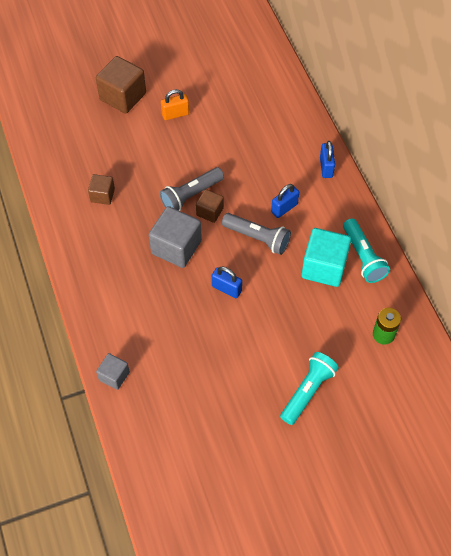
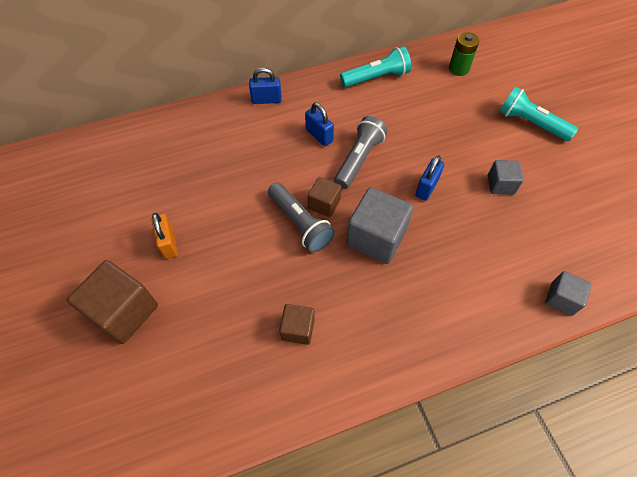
camera: 90 degrees left, 0 degrees up
(230, 350) = (500, 184): none -> grey cube
(324, 267) = (391, 106): turquoise cube -> none

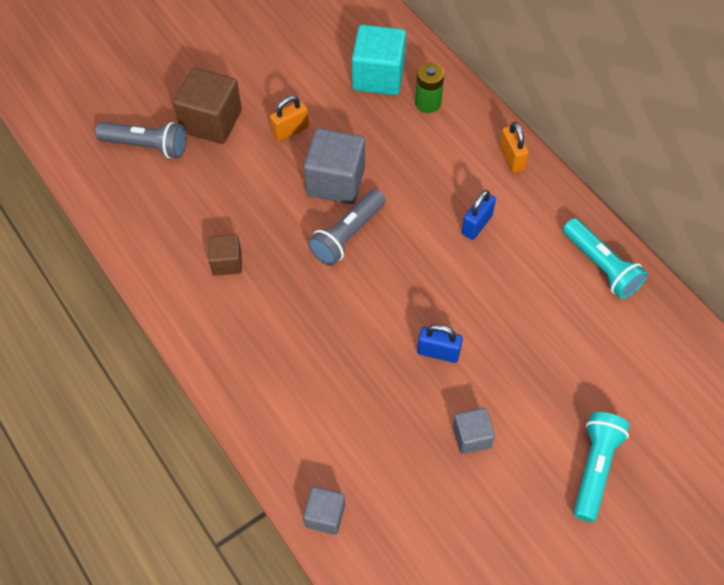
camera: 75 degrees right, 0 degrees up
(143, 163) = (378, 76): none -> turquoise cube
(266, 100) = (511, 158): blue padlock -> orange padlock
(324, 204) = (380, 252): brown cube -> none
(358, 159) = (455, 273): grey flashlight -> grey flashlight (146, 146)
(376, 238) = (351, 311): grey cube -> grey cube (335, 181)
(458, 69) = (664, 364): green battery -> green battery (428, 103)

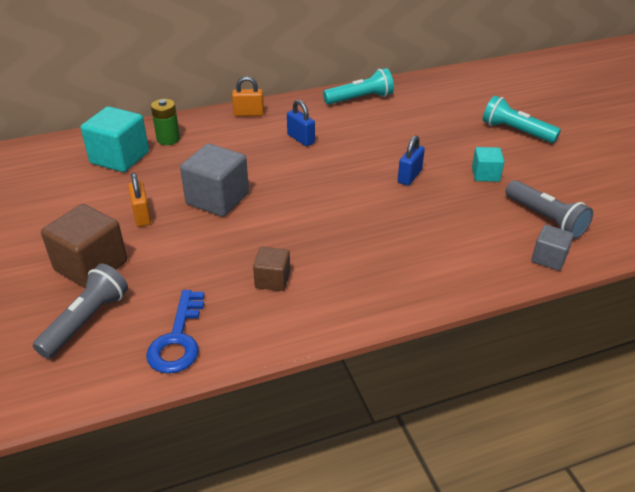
camera: 75 degrees left, 20 degrees down
(139, 215) = (178, 339): none -> blue key
(347, 235) = (278, 202): grey flashlight -> grey flashlight (545, 218)
(471, 436) = (485, 175): grey cube -> turquoise cube

